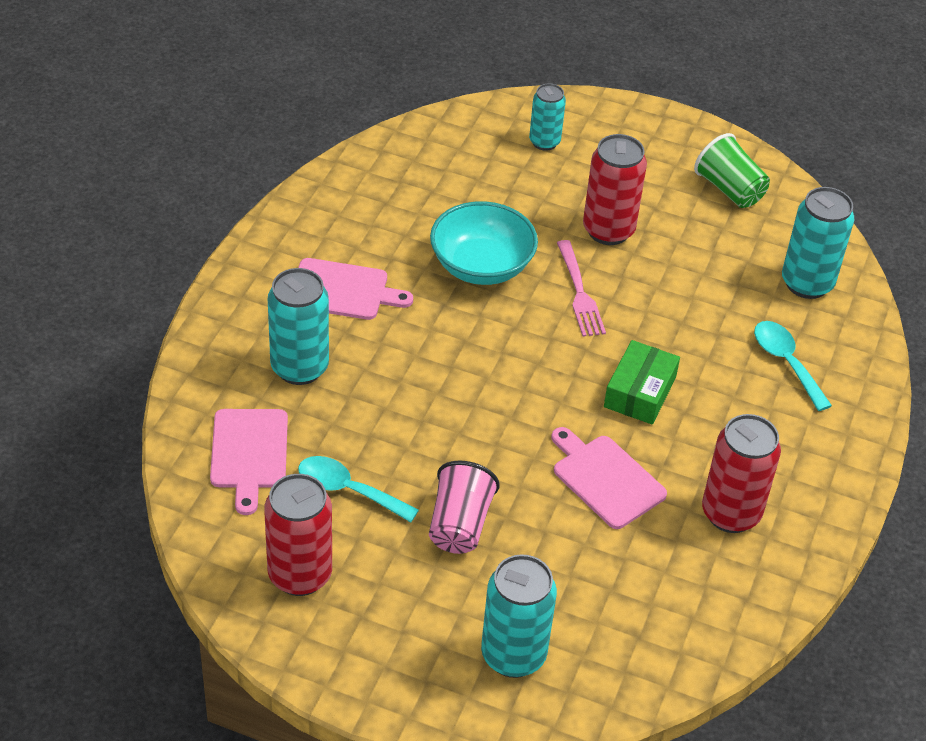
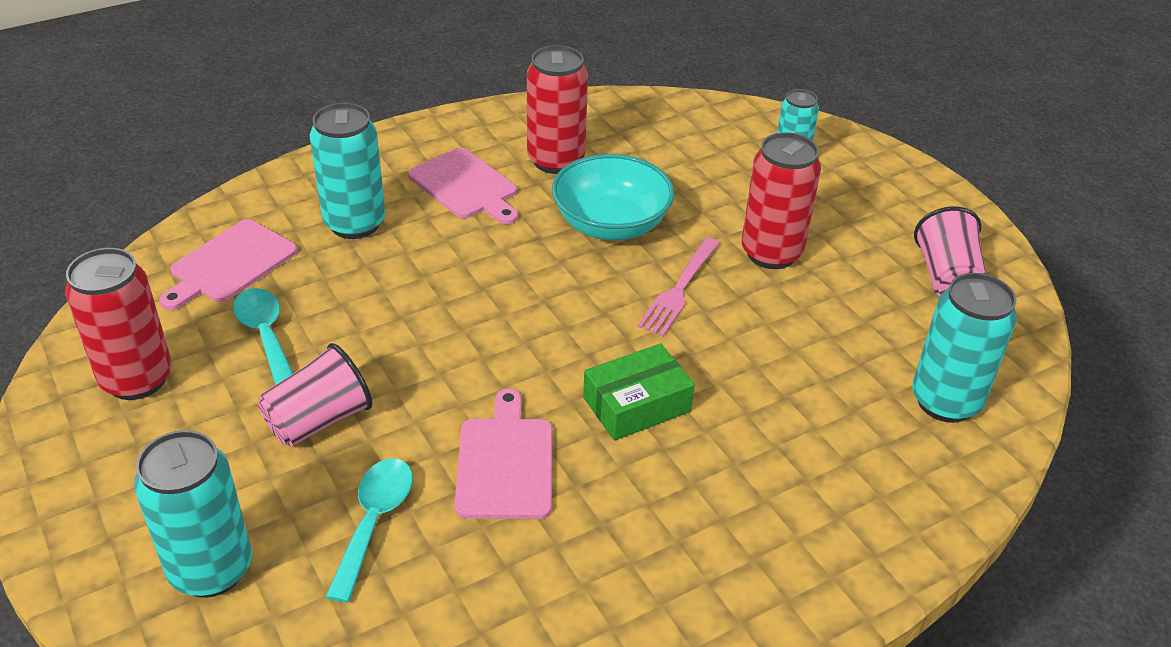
camera: 40 degrees right, 5 degrees down
(729, 190) = (946, 277): green cup -> pink cup
(730, 513) = (596, 576): red can -> red can (556, 160)
(786, 362) = (834, 463): turquoise spoon -> turquoise spoon (374, 521)

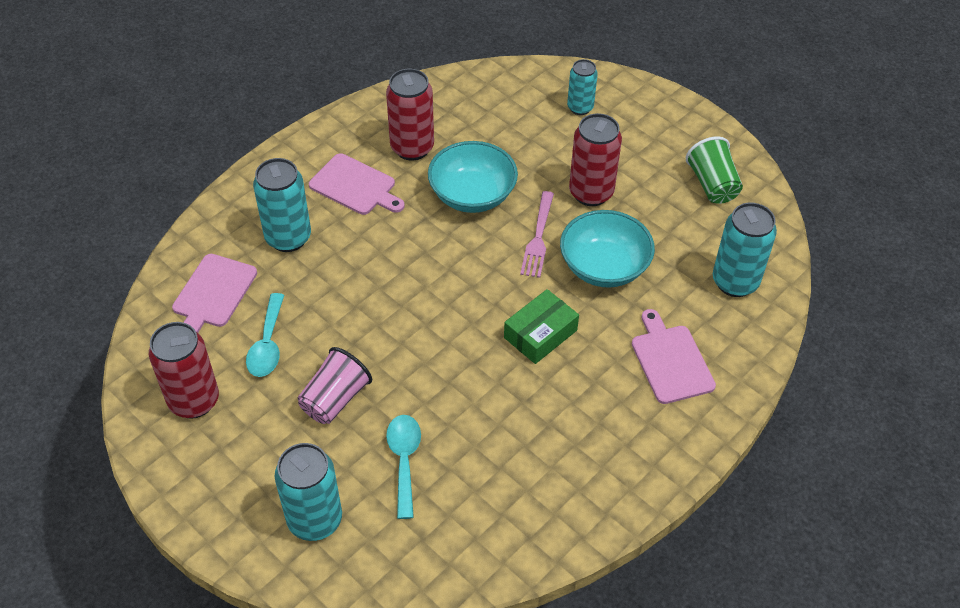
camera: 15 degrees left, 10 degrees up
(265, 336) = (267, 345): turquoise spoon -> turquoise spoon turned 135 degrees counterclockwise
(505, 463) = (471, 398): pink cutting board -> pink cutting board (671, 361)
(758, 342) = (604, 267): none -> turquoise bowl
(946, 277) = (712, 185): pink cup -> green cup

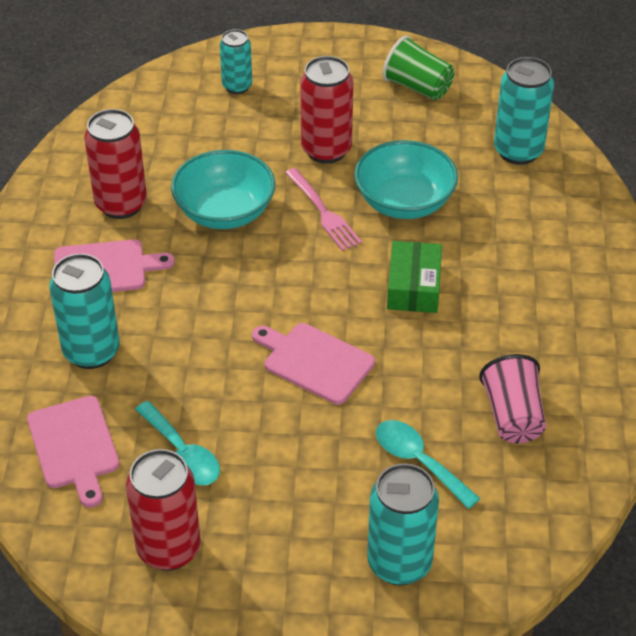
camera: 40 degrees left, 5 degrees down
(335, 399) = (300, 455): pink cup -> pink cup (512, 416)
(671, 361) = (538, 241): pink cutting board -> pink cutting board (315, 362)

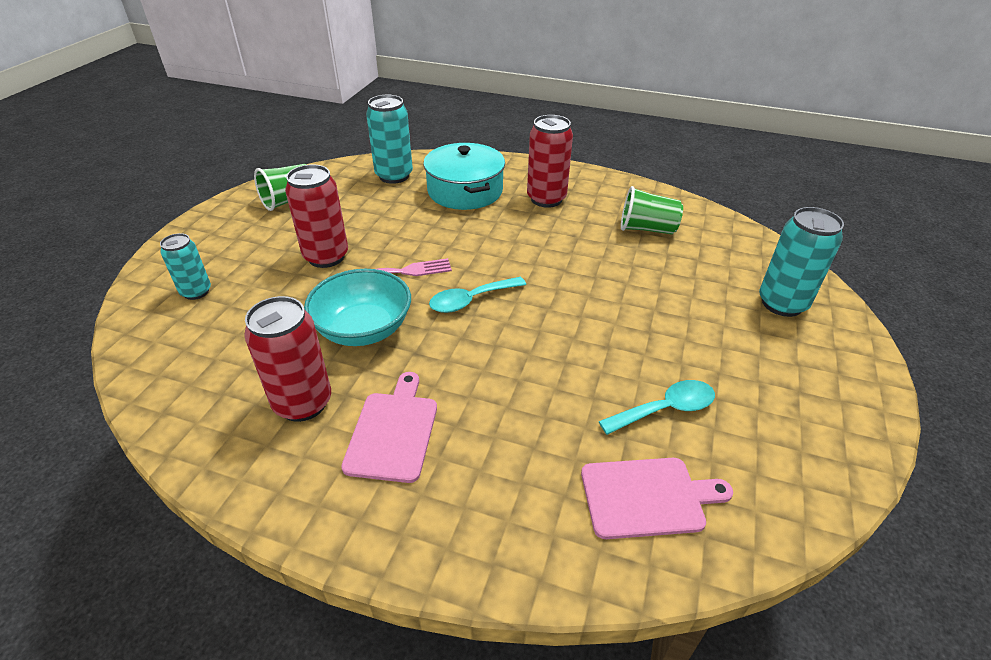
camera: 75 degrees left, 5 degrees down
(91, 351) = (513, 461): turquoise can -> none
(169, 549) = (780, 438): red can -> red can (546, 199)
(315, 362) = (572, 308): pink cutting board -> none
(404, 202) = (414, 231): turquoise bowl -> none
(414, 287) = (508, 244): green box -> none
(418, 461) = (684, 276): turquoise spoon -> turquoise spoon (470, 300)
(512, 416) = (647, 229): pink cup -> green cup
(516, 223) = (465, 191): none -> turquoise pot

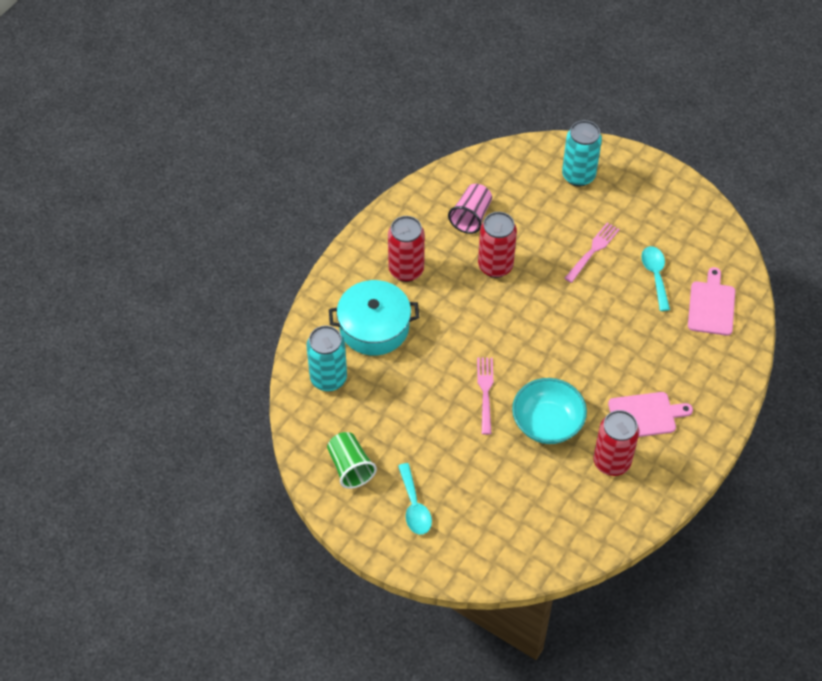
camera: 75 degrees left, 15 degrees up
(196, 292) = (476, 533): turquoise can -> none
(326, 257) = (451, 441): red can -> red can (495, 266)
(393, 432) = (645, 415): pink cutting board -> pink cutting board turned 150 degrees clockwise
(470, 300) = (531, 352): turquoise spoon -> turquoise spoon (414, 506)
(647, 229) = (471, 217): green cup -> pink cup
(666, 334) = (593, 250): none -> pink fork

